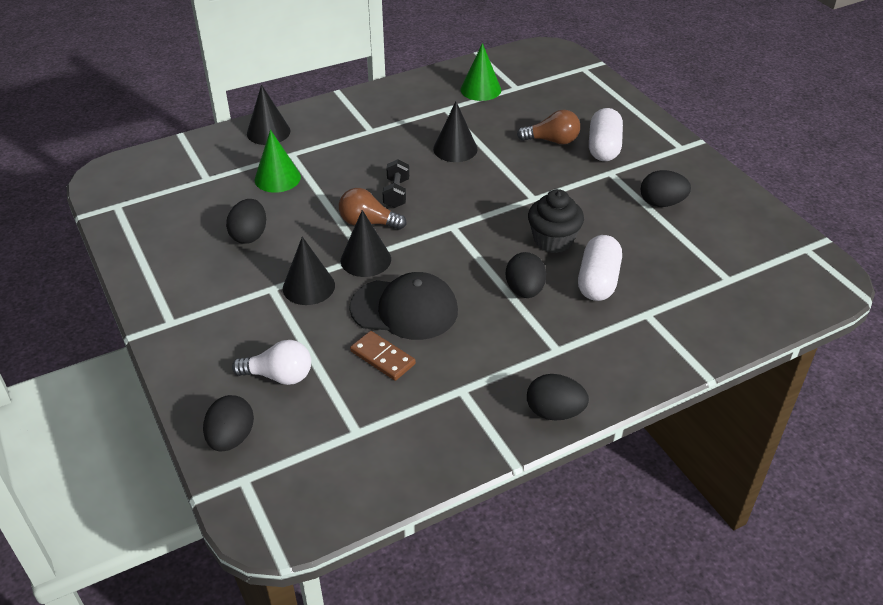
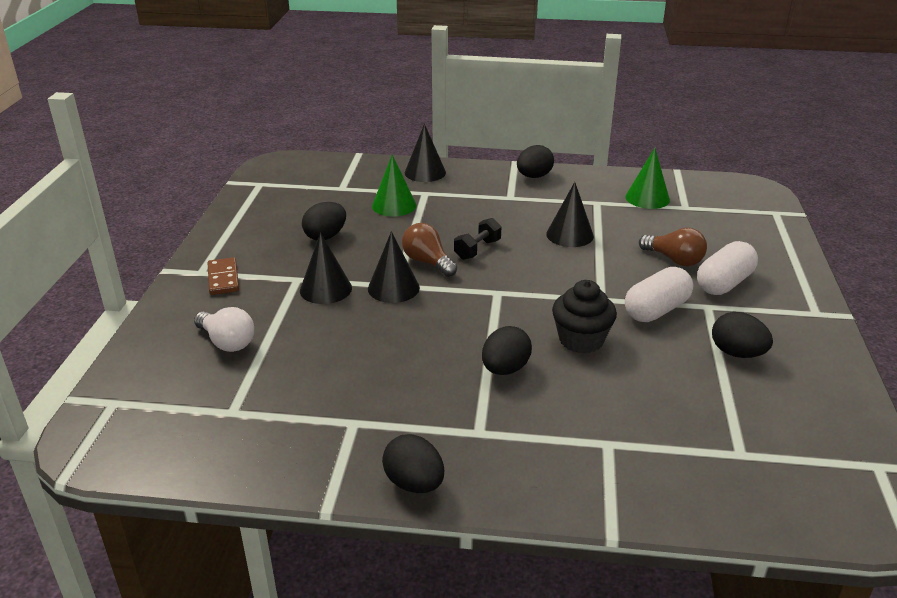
camera: 35 degrees right, 10 degrees down
(231, 438) = (141, 369): black egg -> black egg (534, 176)
(383, 357) = (319, 366): brown domino -> brown domino (223, 278)
(404, 309) = (381, 338): black cap -> none
(598, 281) = (588, 392): white capsule -> white capsule (656, 310)

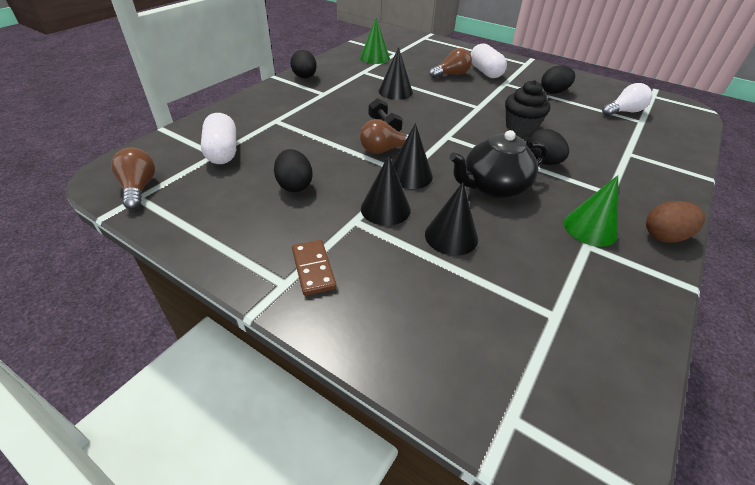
camera: 65 degrees left, 10 degrees up
(223, 278) = (313, 269): brown domino -> brown domino turned 60 degrees clockwise
(227, 342) = (437, 293): white light bulb -> white light bulb (623, 111)
(270, 179) = (139, 188): none -> brown light bulb
(394, 205) = (279, 139): green cone -> green cone (590, 228)
(414, 483) = (664, 236): black egg -> brown egg
(415, 343) = (493, 187): none -> black teapot
(425, 172) = (242, 111): black cone -> black cone (451, 236)
(656, 310) = (501, 96): white capsule -> white capsule (222, 152)

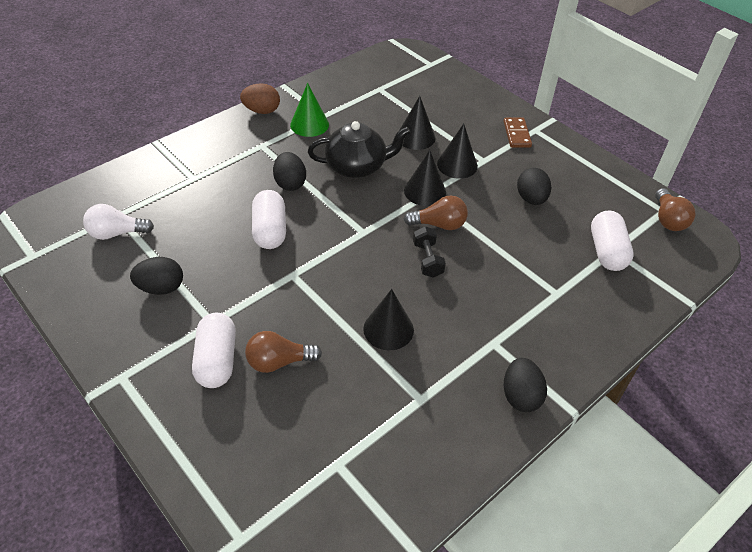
camera: 165 degrees left, 5 degrees up
(375, 58) = (386, 449): green cone -> none
(520, 127) = (270, 230): black cupcake -> white capsule

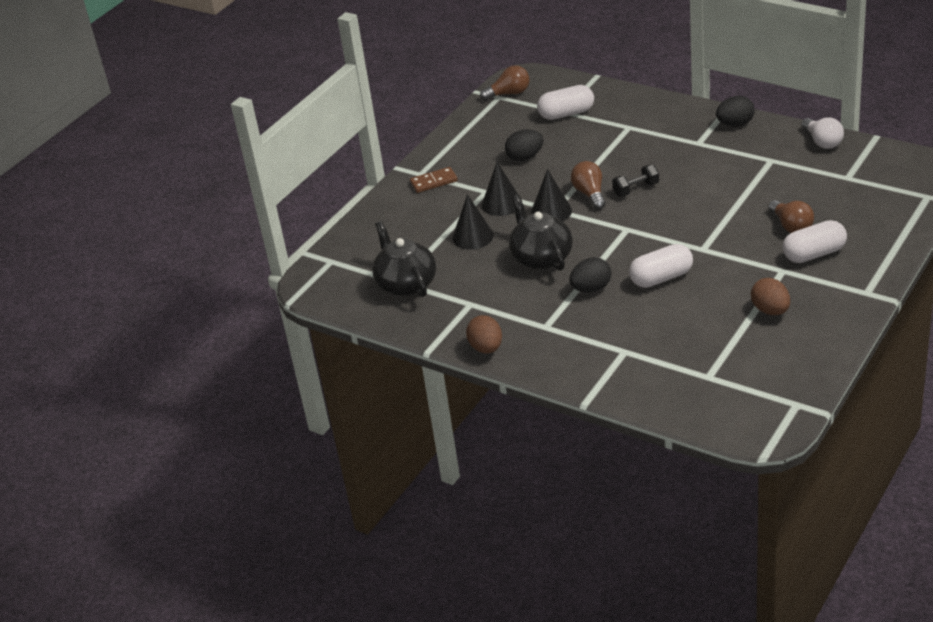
camera: 100 degrees left, 10 degrees down
(117, 233) = (731, 365): white light bulb -> white light bulb (822, 142)
(161, 288) = (770, 310): black egg -> brown egg
(309, 124) = (491, 307): green cone -> none
(374, 91) = (406, 284): none -> black teapot
(388, 329) = (721, 188): black cone -> none

